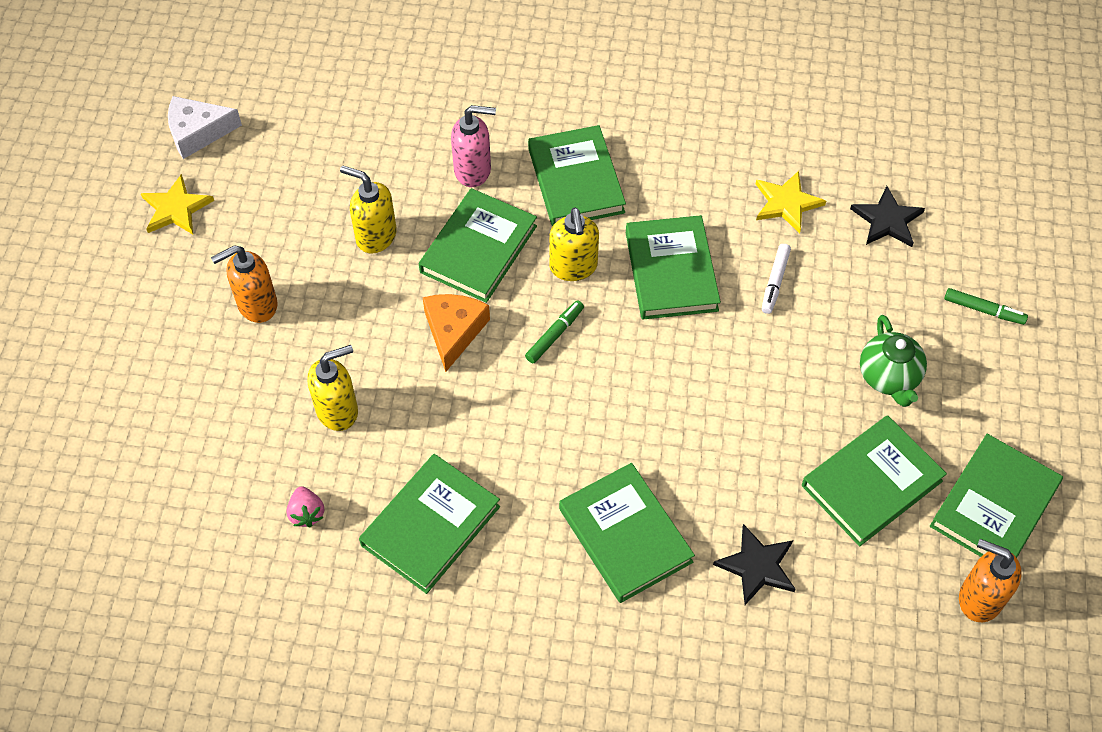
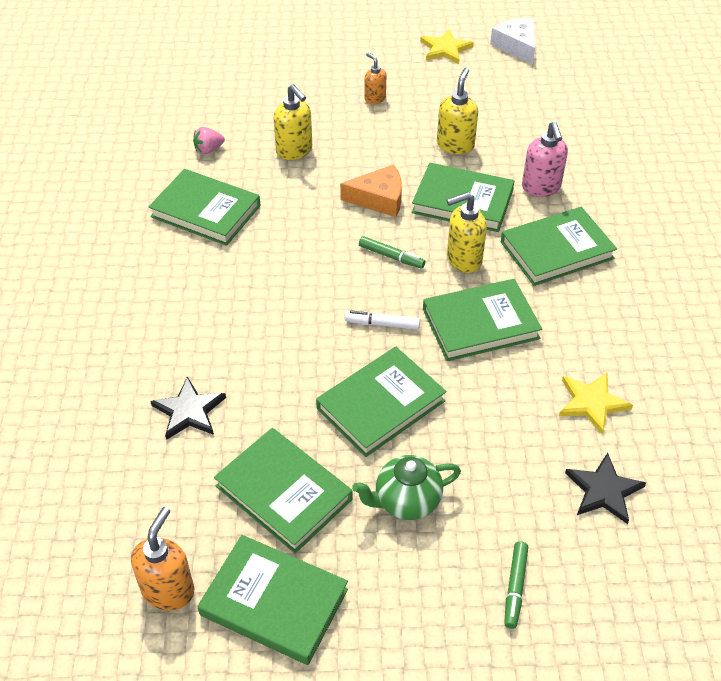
camera: 80 degrees right, 10 degrees down
(257, 305) = (374, 98): orange soap dispenser -> orange soap dispenser, size x0.63
(625, 535) = (209, 321): green book -> green book (381, 405)
(775, 282) = (493, 401): white marker -> white marker (382, 324)

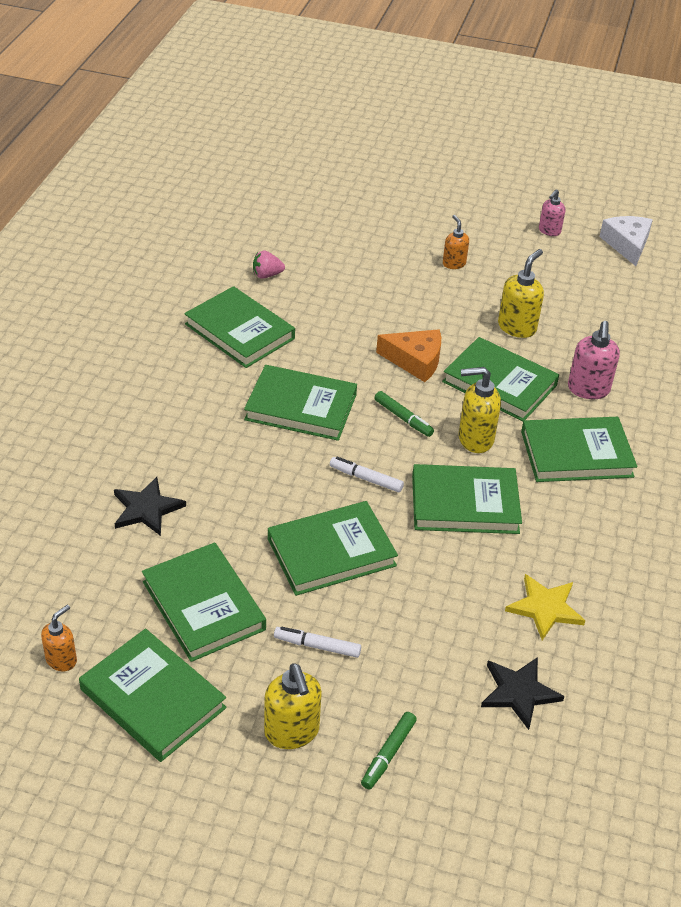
camera: 15 degrees right, 5 degrees down
(168, 590) = (61, 660): orange soap dispenser -> orange soap dispenser, size x0.63
(293, 271) = (301, 407): none -> green book
(294, 151) = (350, 295): yellow soap dispenser -> yellow soap dispenser (292, 732)
(406, 501) = (317, 646): green teapot -> white marker
(445, 49) = (549, 231): yellow star -> pink soap dispenser

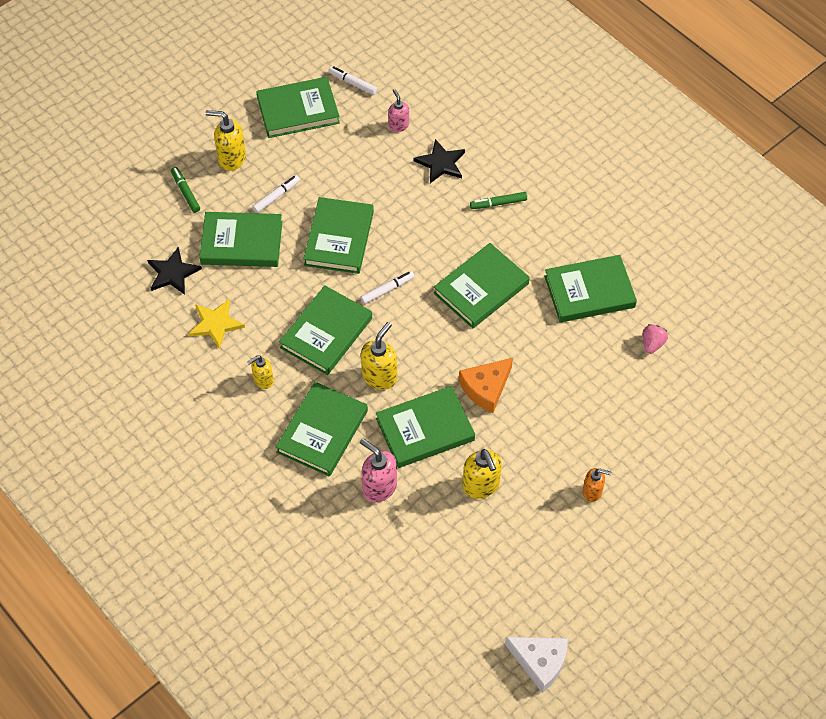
camera: 125 degrees right, 15 degrees up
(61, 660) = (353, 83): orange soap dispenser -> white marker
(203, 606) = (344, 158): green book -> green book (241, 242)
(403, 418) = (429, 344): green marker -> green marker (498, 203)
(549, 231) = (597, 606): pink soap dispenser -> pink soap dispenser (398, 125)
(569, 528) = (263, 380): none -> yellow soap dispenser

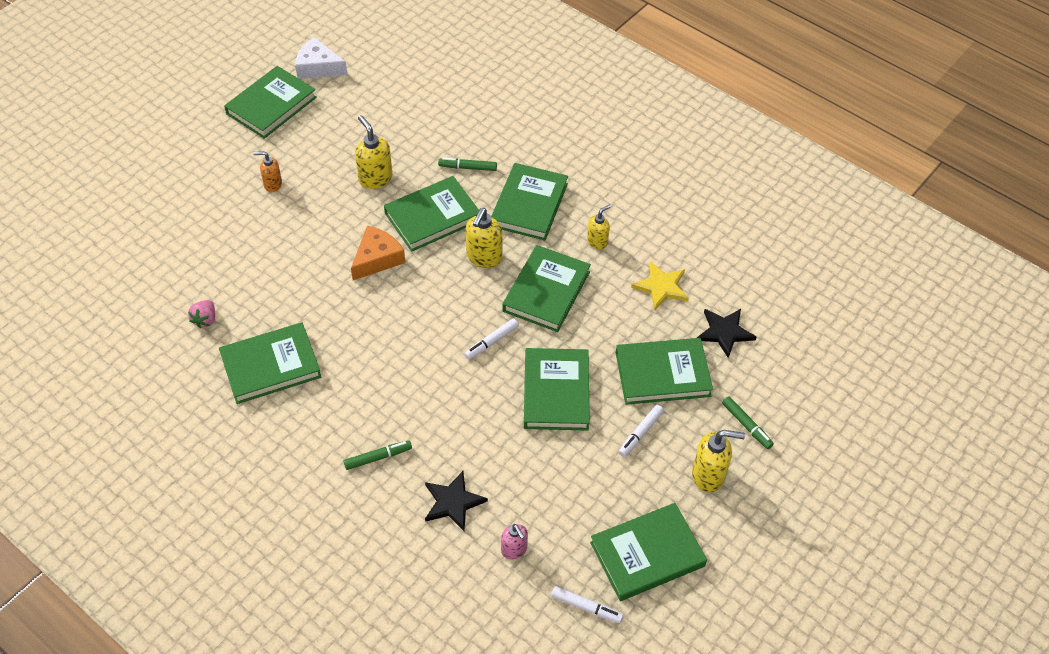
camera: 170 degrees right, 5 degrees down
(379, 487) = (468, 168): pink soap dispenser -> green marker
(481, 288) = (390, 355): green book -> green book (271, 105)

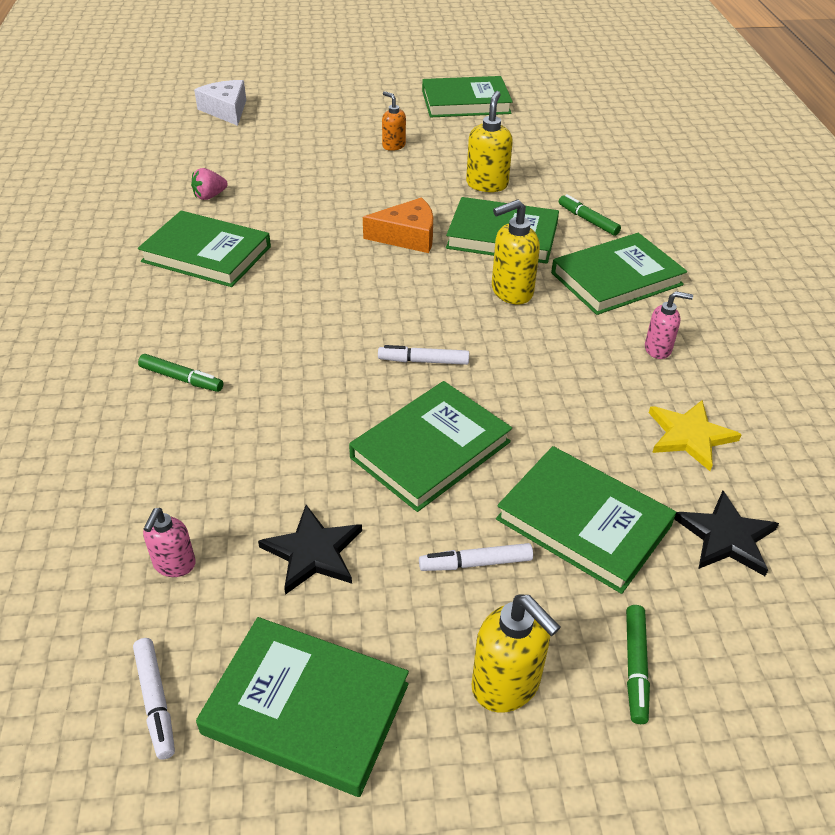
camera: 45 degrees right, 10 degrees down
(318, 67) = (539, 98): white cheese -> white cheese (226, 110)
(453, 502) = (186, 468): black star -> black star (313, 552)
(546, 291) = (541, 356): green book -> none
(597, 241) = (658, 349): yellow soap dispenser -> pink soap dispenser

